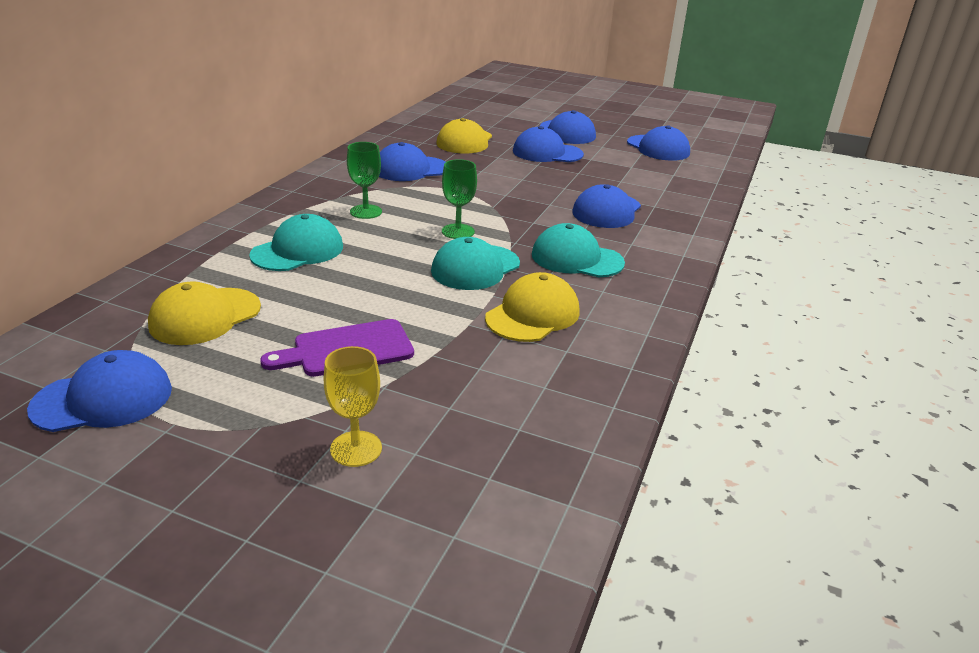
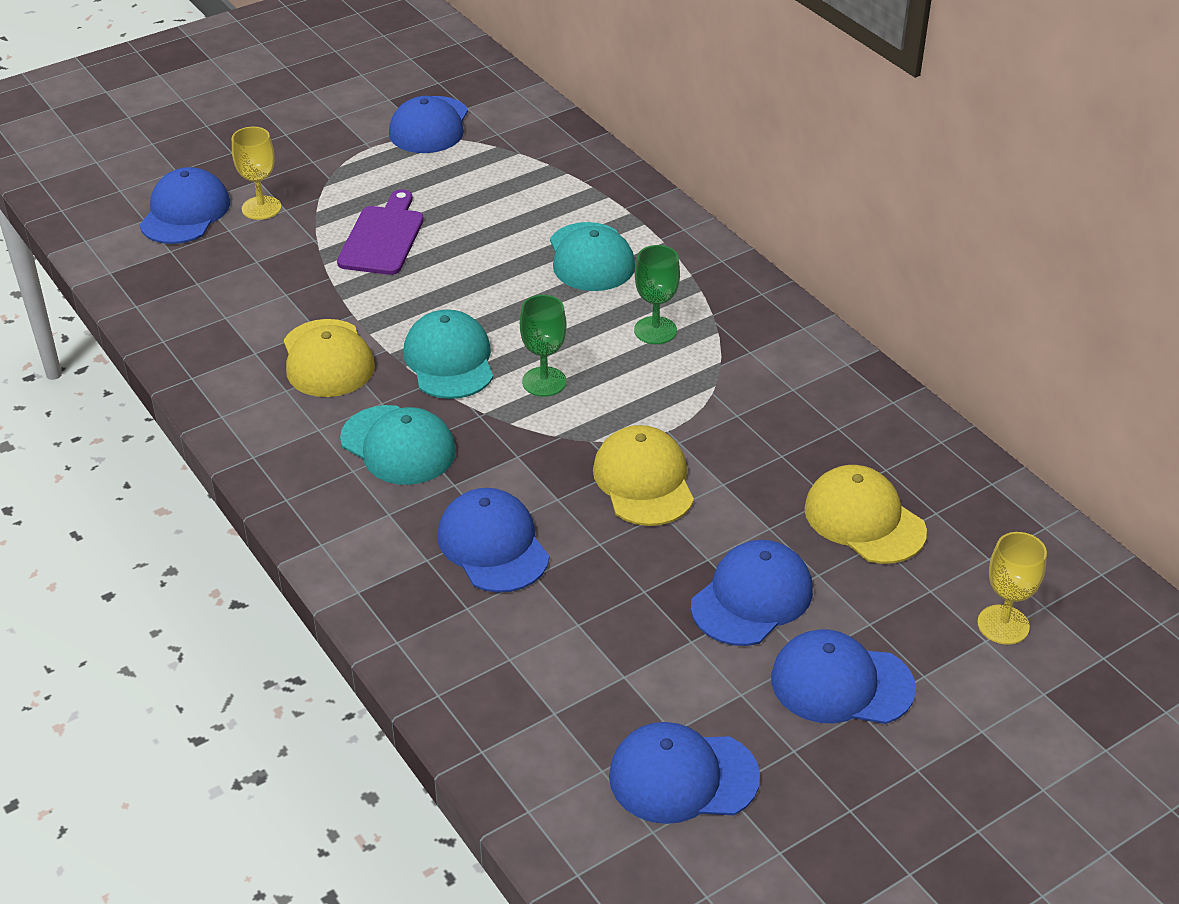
camera: 125 degrees right, 10 degrees up
(205, 316) = (506, 183): yellow cap -> yellow cap (643, 481)
(410, 169) = (773, 415): blue cap -> blue cap (185, 213)
(493, 114) = (1003, 625): none -> yellow goblet
(577, 259) = (398, 445): turquoise cap -> turquoise cap turned 75 degrees clockwise

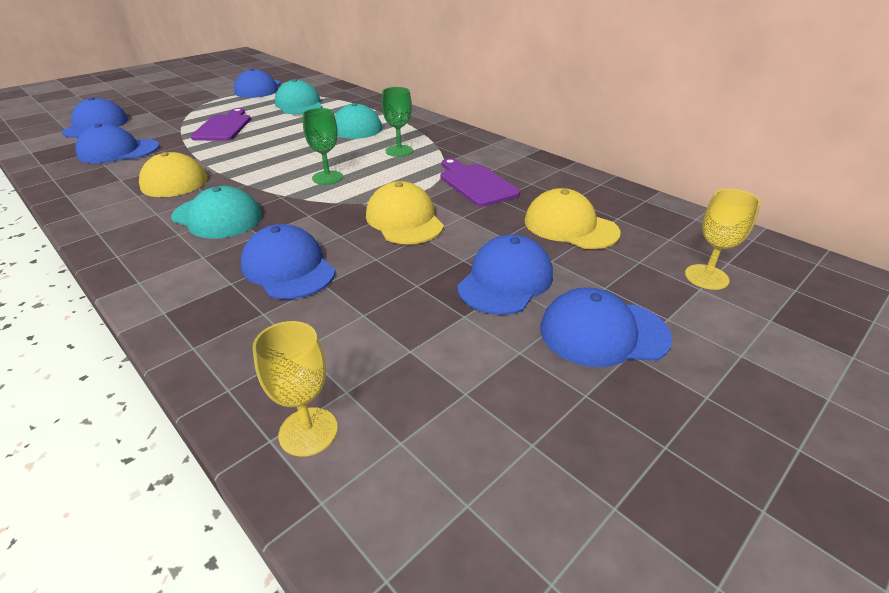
camera: 10 degrees left, 5 degrees down
(261, 208) = (148, 121): yellow goblet -> yellow goblet (308, 431)
(449, 360) = (261, 173): turquoise cap -> turquoise cap (299, 105)
(683, 777) = (486, 437): blue cap -> blue cap (118, 151)
(757, 419) = (476, 183): none -> purple cutting board

